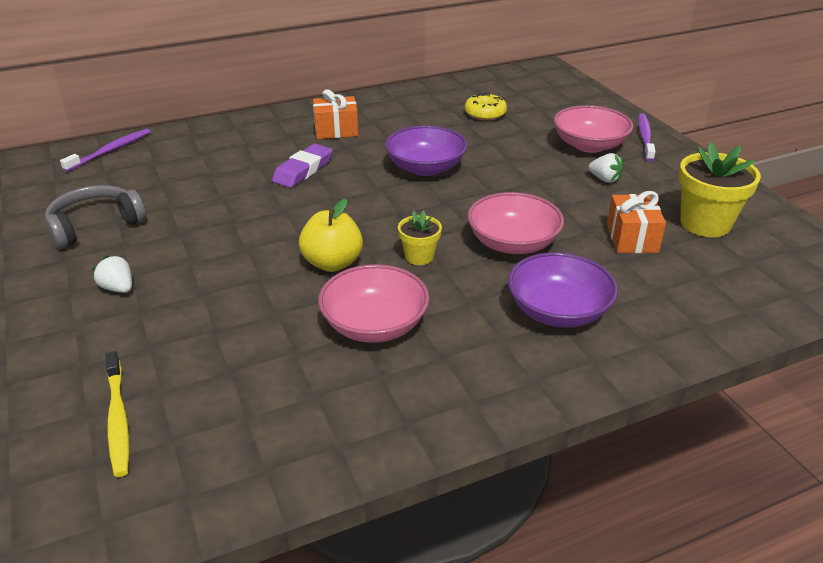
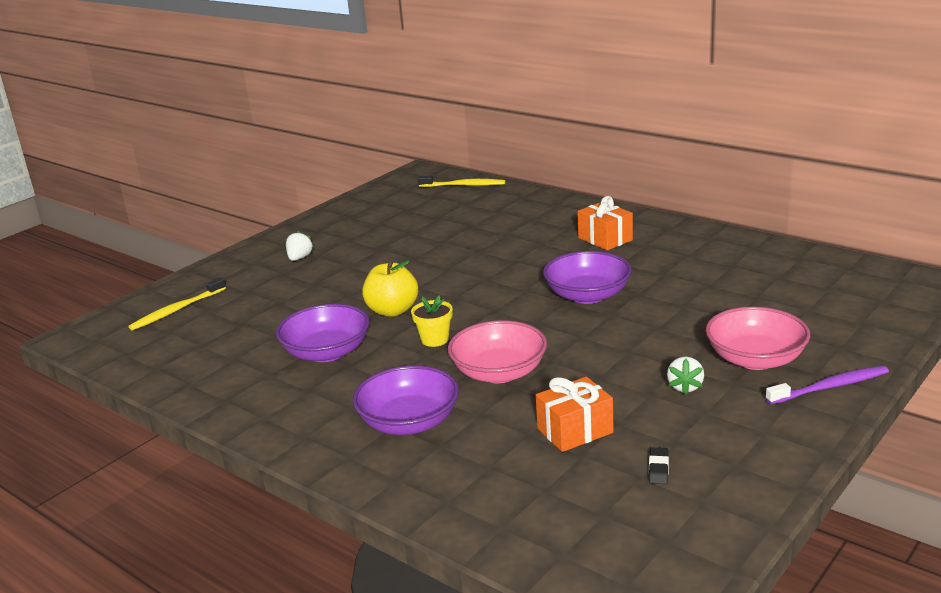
camera: 65 degrees right, 10 degrees down
(95, 225) = (363, 222): grey headphones -> none
(111, 150) = (464, 185): purple toothbrush -> yellow toothbrush
(303, 170) = (518, 252): purple eraser -> none
(374, 325) = (327, 352): pink bowl -> purple bowl
(485, 114) = (744, 287): yellow donut -> none
(705, 223) = (658, 469): yellow flower pot -> black eraser

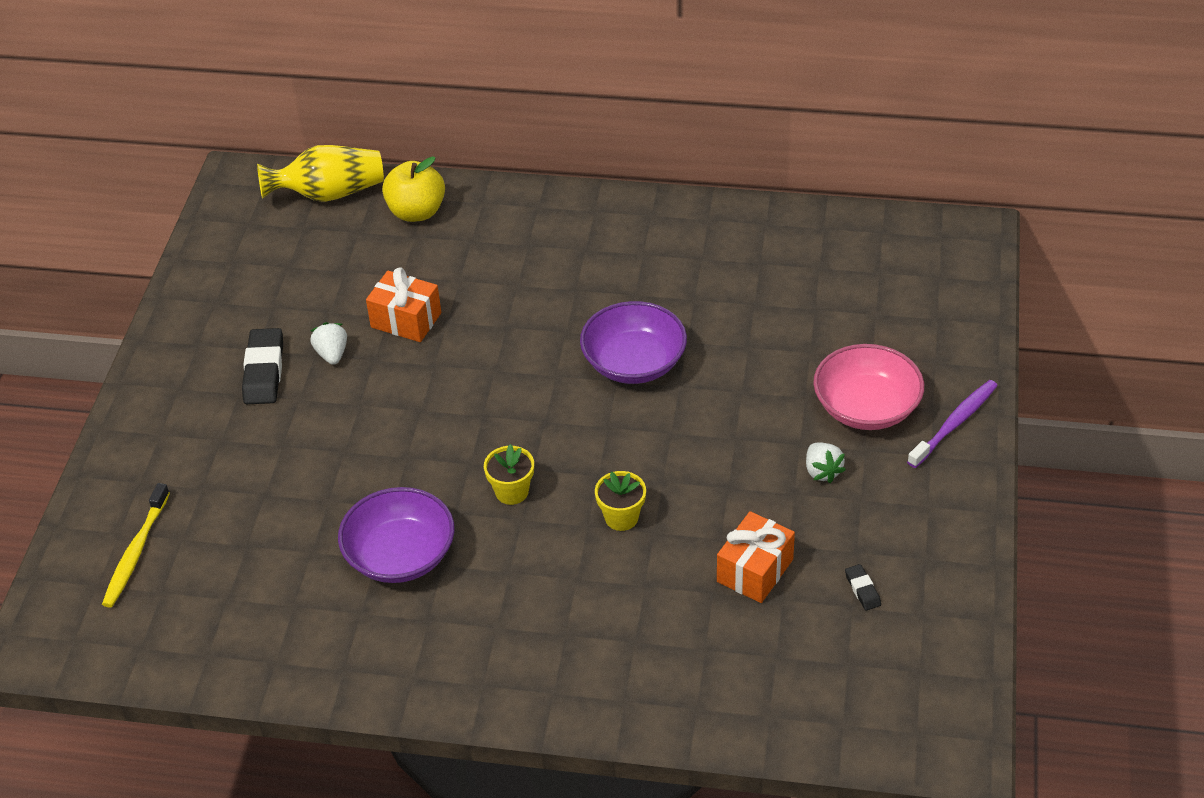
camera: 30 degrees left, 20 degrees up
(299, 258) = (219, 405): white strawberry -> white strawberry (332, 354)
(342, 249) = (264, 371): none -> black eraser
(392, 311) = (423, 461): yellow apple -> yellow apple (416, 212)
(409, 422) = (579, 623): purple bowl -> none
(464, 185) = (329, 194): yellow toothbrush -> yellow vase
(499, 372) = (621, 517): pink bowl -> yellow flower pot
(605, 239) = (588, 255): orange gift -> orange gift (406, 320)

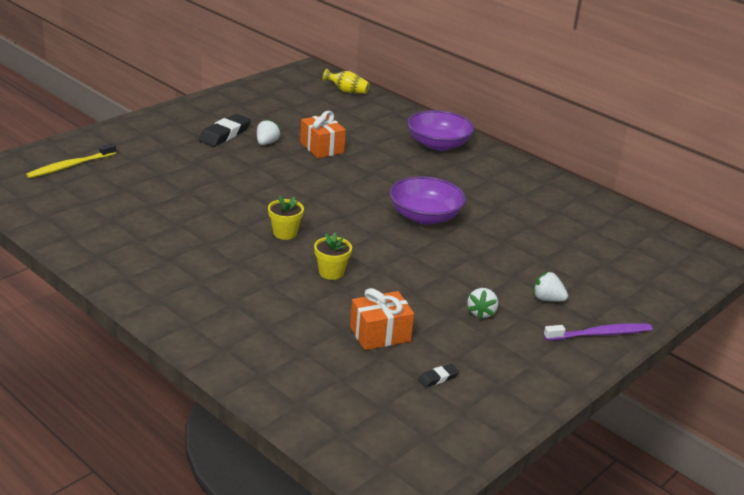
camera: 30 degrees right, 15 degrees down
(329, 194) = (347, 91): yellow vase -> yellow vase, size x0.59
(400, 555) = (191, 228): purple bowl -> purple bowl (438, 144)
(416, 212) = (382, 114): yellow apple -> none
(862, 589) = (438, 378): black eraser -> black eraser turned 45 degrees clockwise
(866, 407) = (547, 299): pink bowl -> white strawberry

